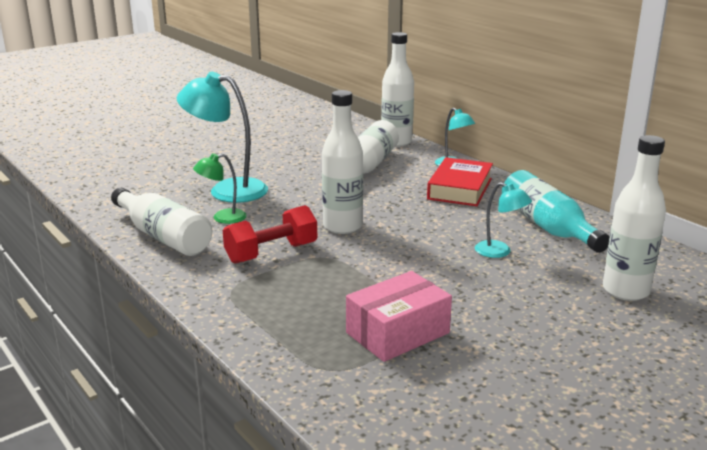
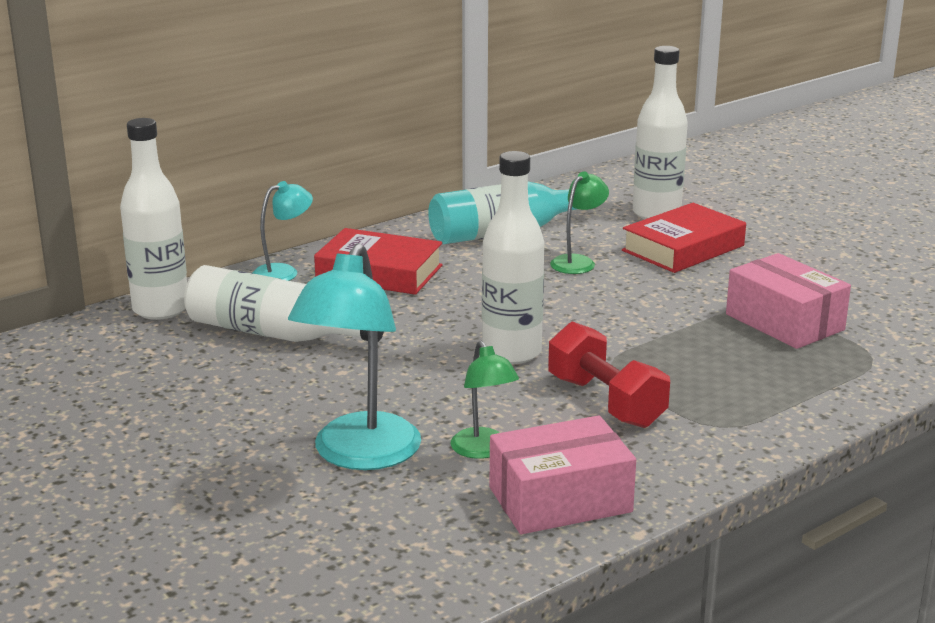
camera: 90 degrees left, 0 degrees up
(163, 236) = (560, 500): white bottle -> pink box
(499, 252) = (578, 262): turquoise lamp -> green lamp
(546, 298) = (683, 248): none -> red book

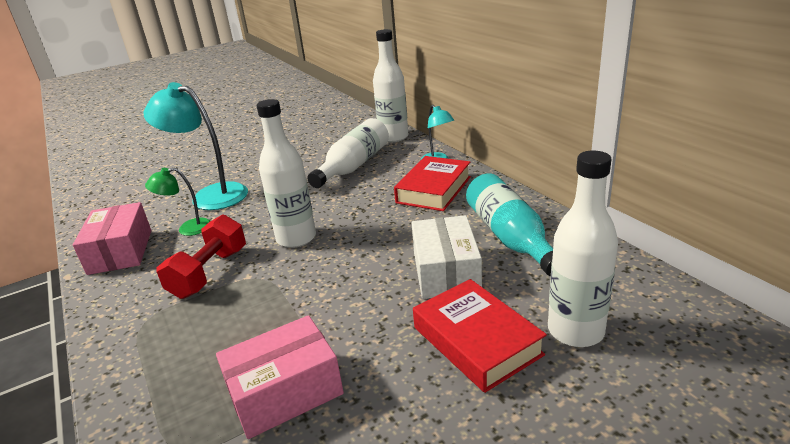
camera: 100 degrees right, 5 degrees up
(578, 262) = (445, 272): green lamp -> white box
(606, 402) = (210, 273): red dumbbell -> red dumbbell turned 45 degrees counterclockwise

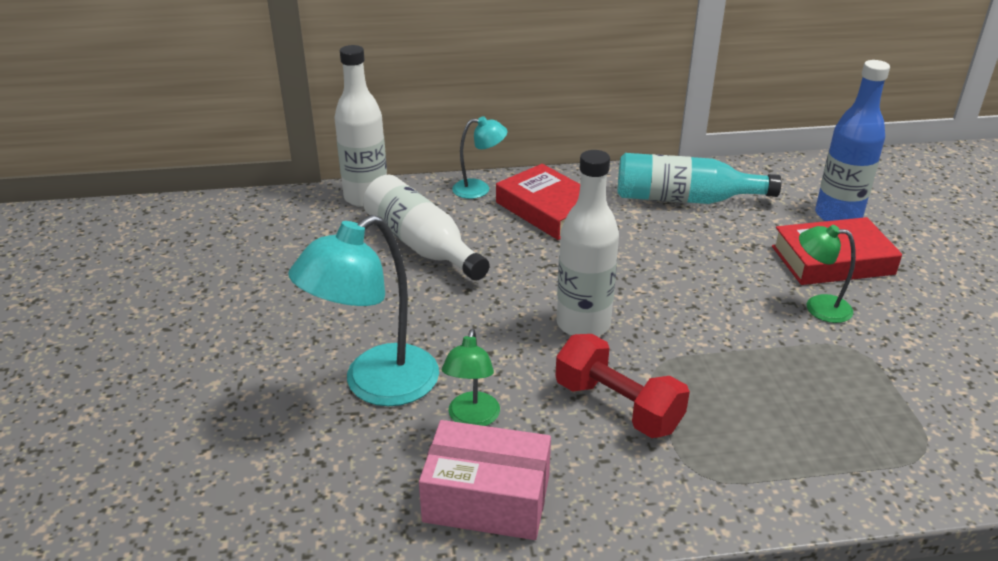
camera: 70 degrees left, 5 degrees up
(285, 391) = (865, 375): pink box -> none
(383, 344) = (818, 307): none -> green lamp
(445, 272) = (722, 247): white box -> none
(575, 331) = (838, 216): white bottle -> blue bottle

